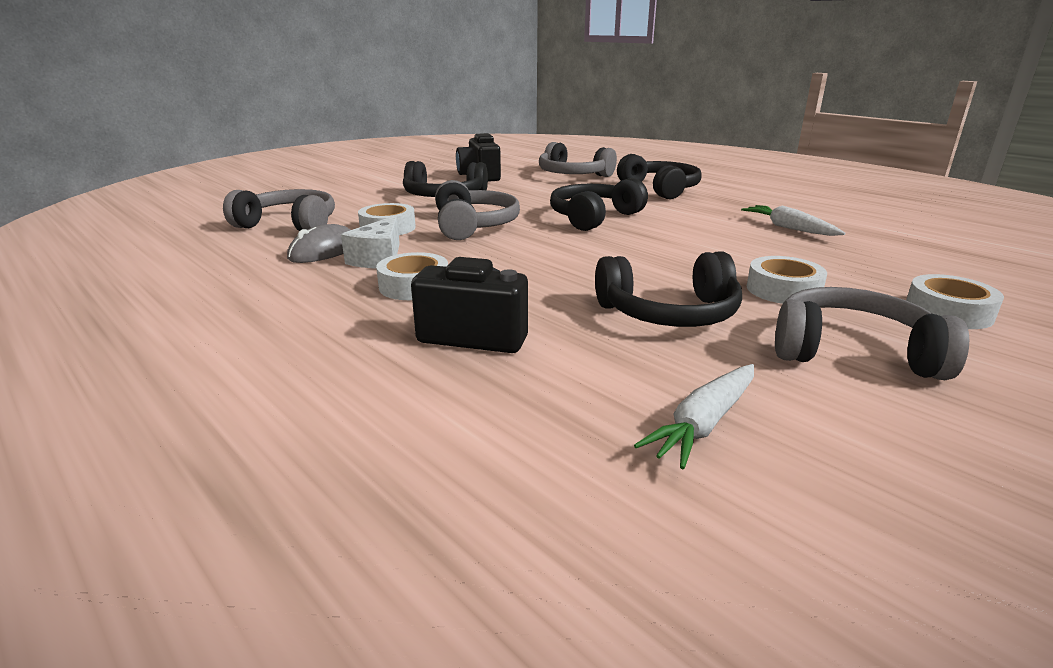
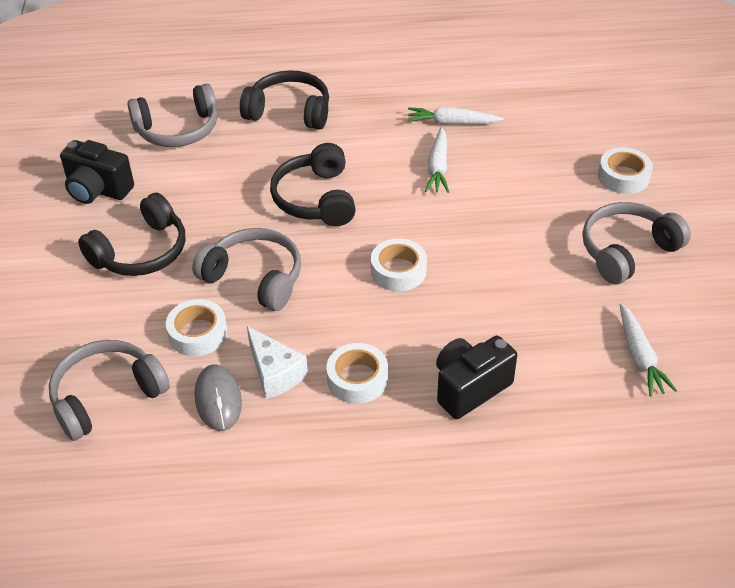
camera: 50 degrees left, 20 degrees up
(669, 313) = (521, 284): black headphones -> none
(727, 239) = (438, 167): none -> white carrot
(783, 290) = (539, 212): white tape -> white tape (398, 271)

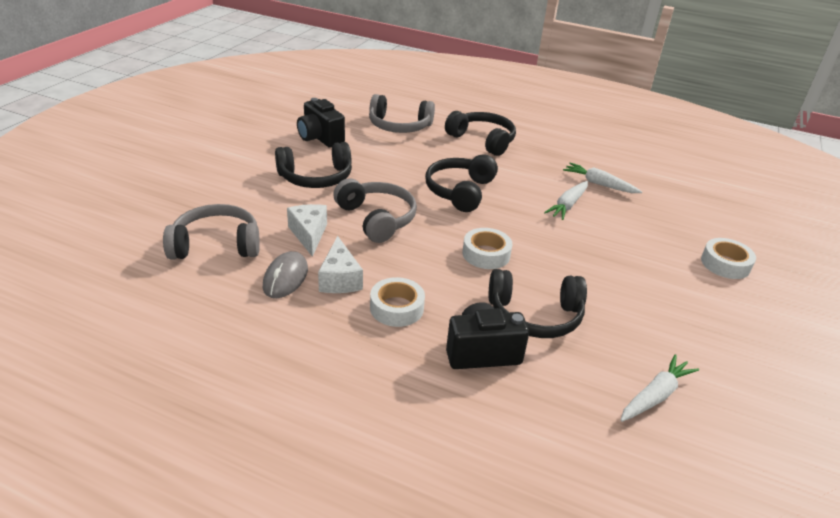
camera: 25 degrees right, 10 degrees down
(198, 333) = (309, 234): white tape -> white cheese
(490, 322) = (535, 315): none -> black headphones
(627, 251) = (695, 314): grey headphones -> none
(640, 356) = (655, 395): white carrot -> white carrot turned 150 degrees counterclockwise

